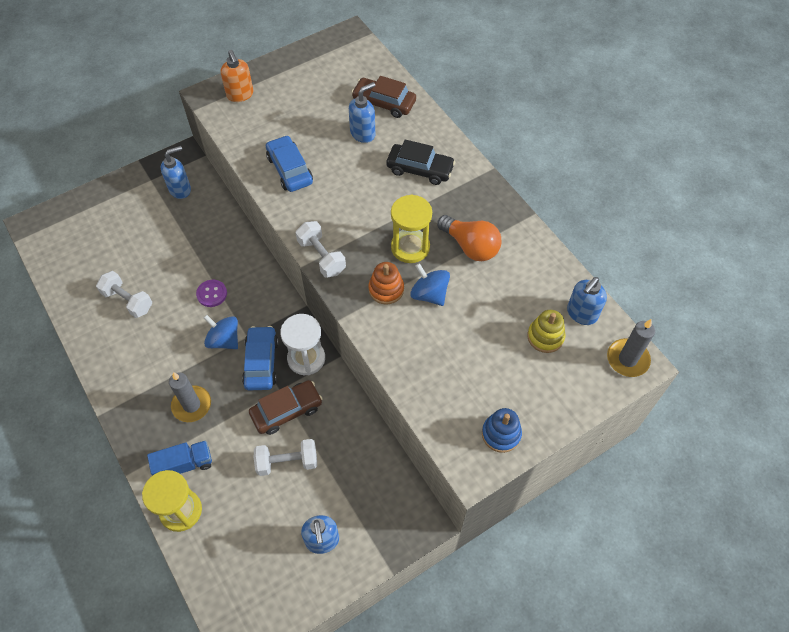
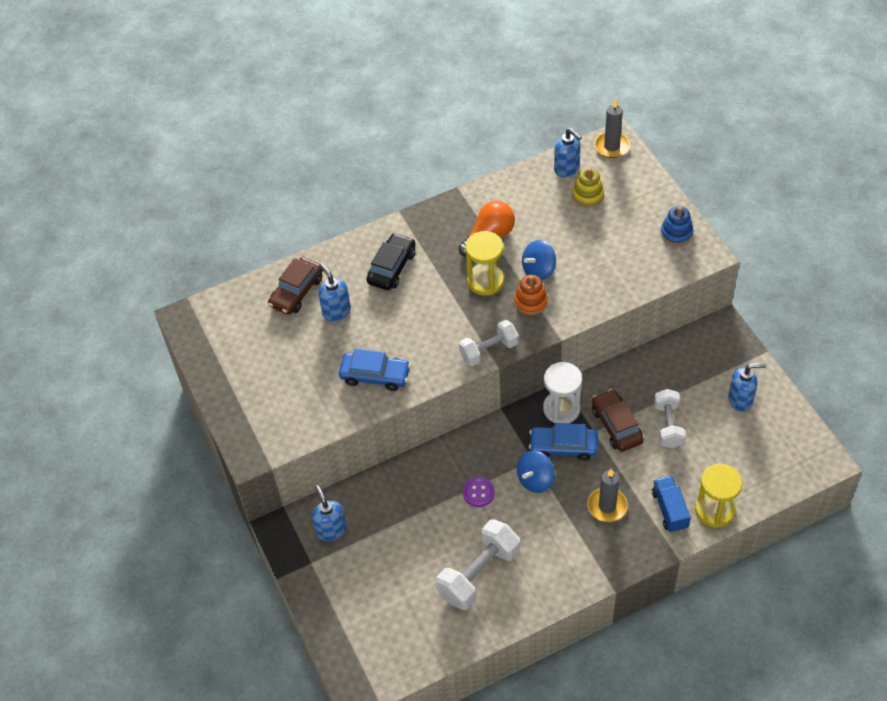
camera: 80 degrees left, 5 degrees down
(128, 301) = (479, 573): white dumbbell -> white dumbbell, size x1.52
(240, 95) = (257, 422): orange soap dispenser -> none
(290, 169) = (375, 376): blue car -> blue car turned 150 degrees counterclockwise

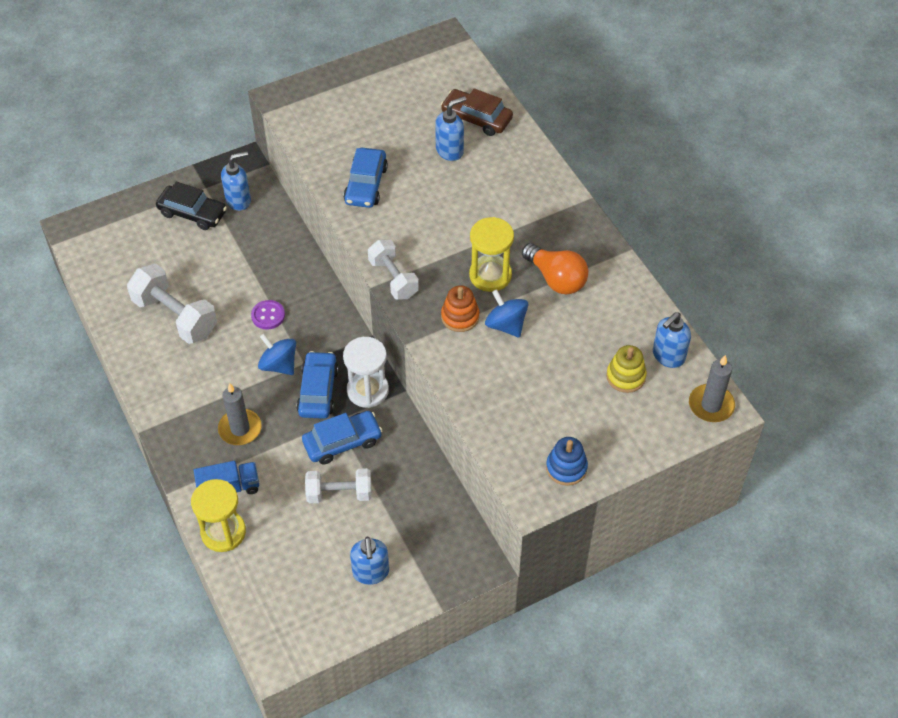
camera: 85 degrees right, 0 degrees up
(392, 267) = (509, 193): black car -> black car (192, 213)
(616, 425) = (342, 442): brown car -> blue car

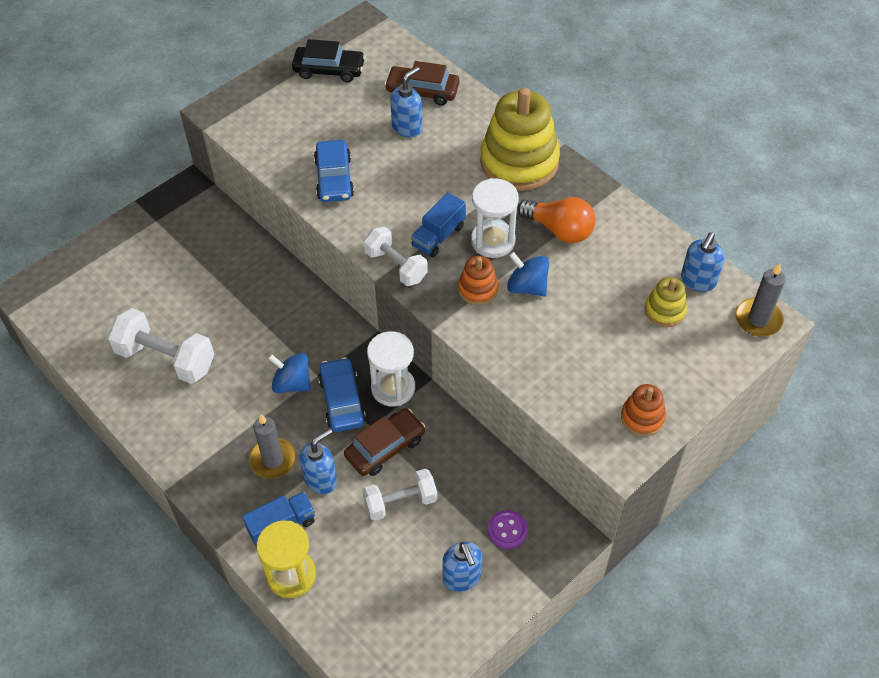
camera: 15 degrees left, 0 degrees up
(192, 213) = (150, 249): black car -> black car (329, 70)
(239, 200) = (195, 226): blue soap dispenser -> blue soap dispenser (321, 479)
(268, 315) = (264, 335): purple button -> purple button (507, 530)
(342, 442) = (385, 447): blue car -> brown car
(442, 259) = (438, 236): none -> blue truck
(490, 275) = (493, 241): yellow hourglass -> white hourglass
(542, 206) = (519, 162): none -> yellow stacking toy
(566, 468) = (642, 417): blue stacking toy -> orange stacking toy

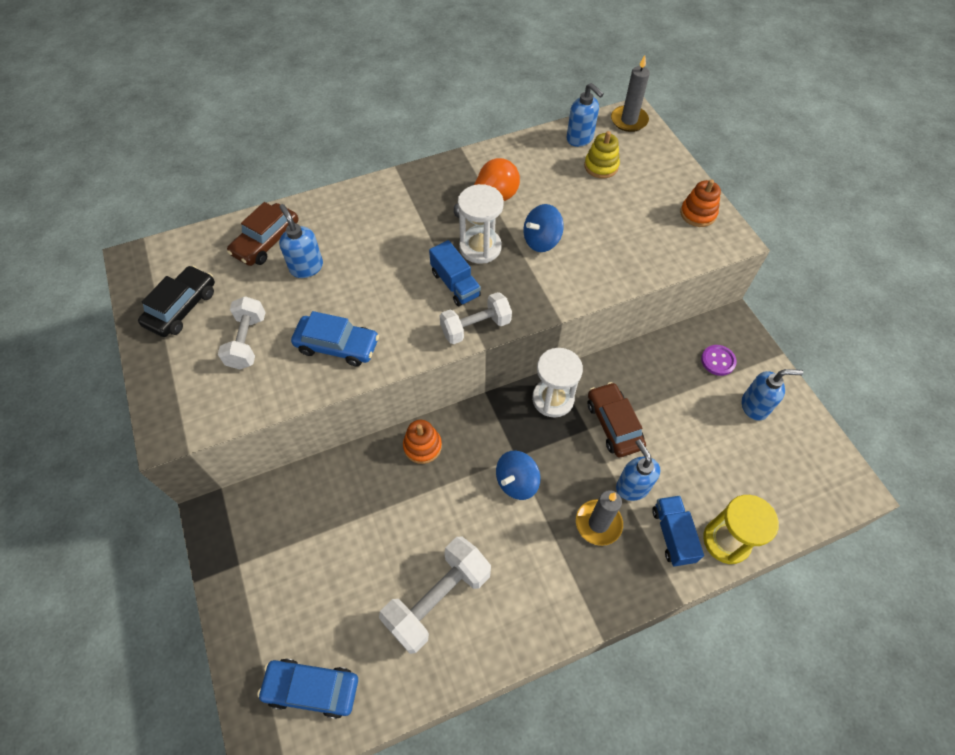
camera: 70 degrees left, 5 degrees up
(342, 401) = (552, 444): blue car -> blue car (312, 688)
(400, 502) = (672, 429): white dumbbell -> white dumbbell (247, 341)
(478, 289) = (529, 275): orange stacking toy -> orange stacking toy (422, 446)
(519, 162) = (399, 201): yellow stacking toy -> none

